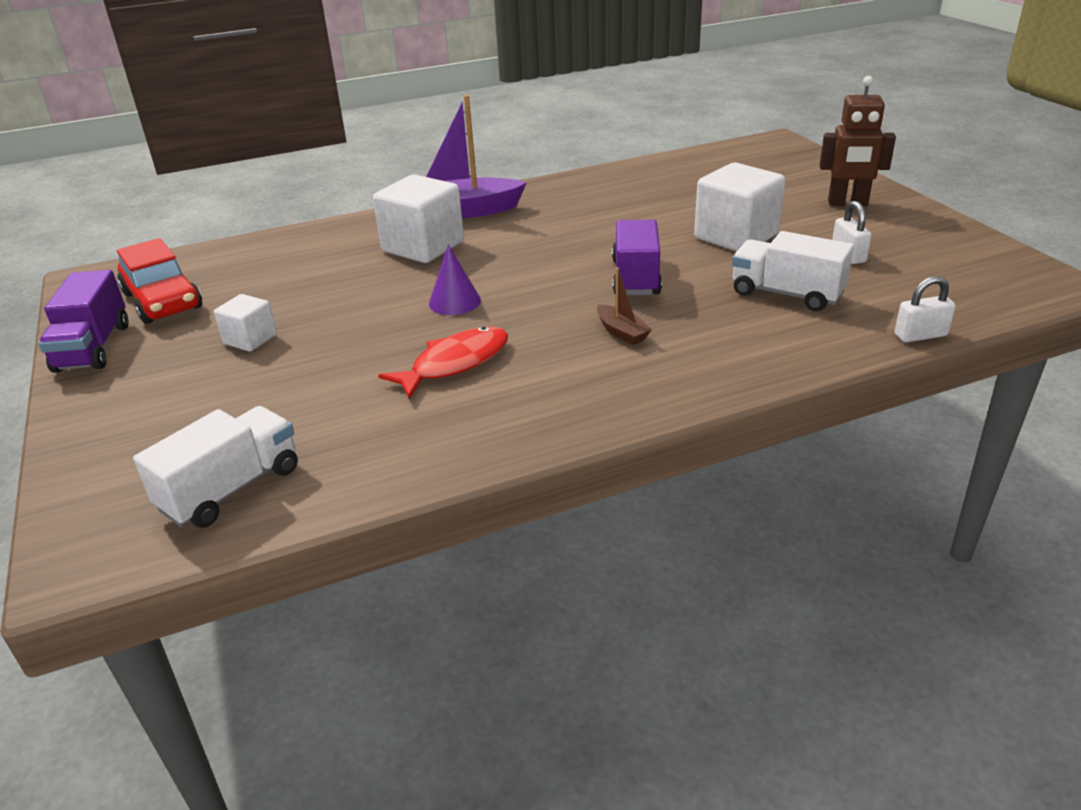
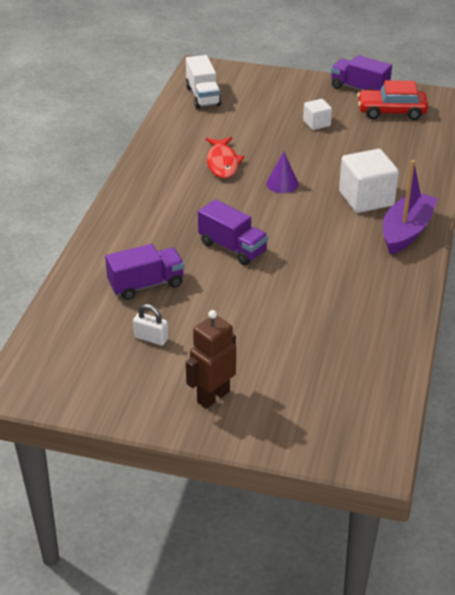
camera: 125 degrees right, 5 degrees up
(621, 332) = (185, 215): brown boat -> none
(736, 236) = (232, 313): white cube -> none
(786, 294) = (146, 285): white truck -> purple truck
(920, 335) = (53, 298): white padlock -> none

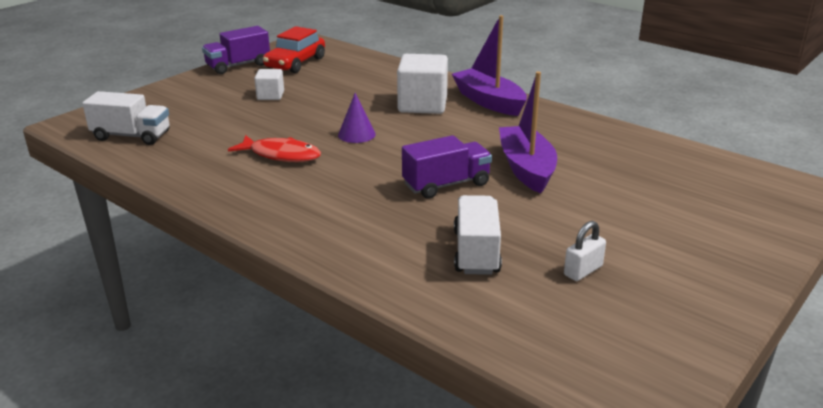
camera: 65 degrees left, 10 degrees down
(146, 285) = (476, 252): purple truck -> white truck
(213, 396) = (704, 253): brown robot -> none
(289, 280) = (526, 168): none -> purple boat

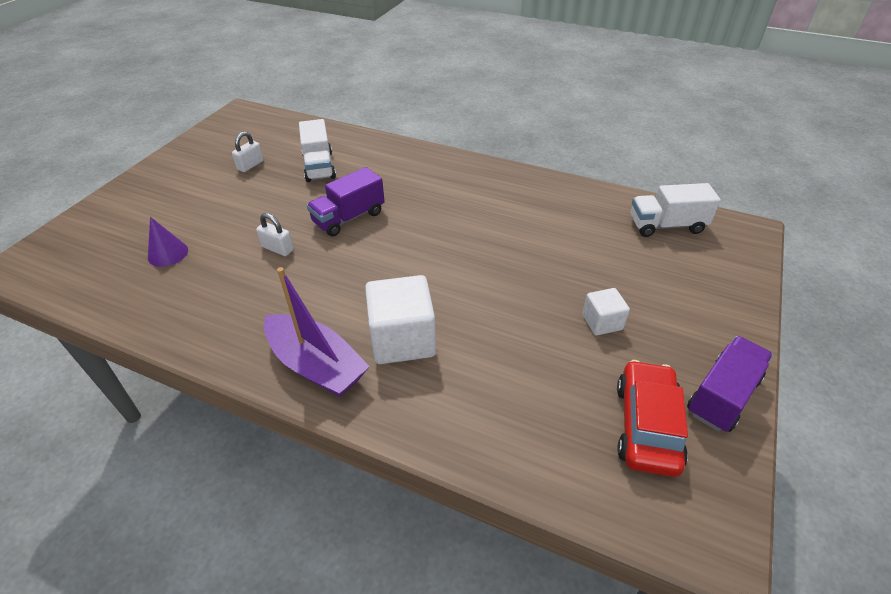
camera: 165 degrees right, 15 degrees up
(281, 155) = (508, 226): red fish -> none
(356, 134) = (455, 267): purple cone -> purple cone (168, 253)
(526, 168) = (278, 248): purple boat -> white padlock

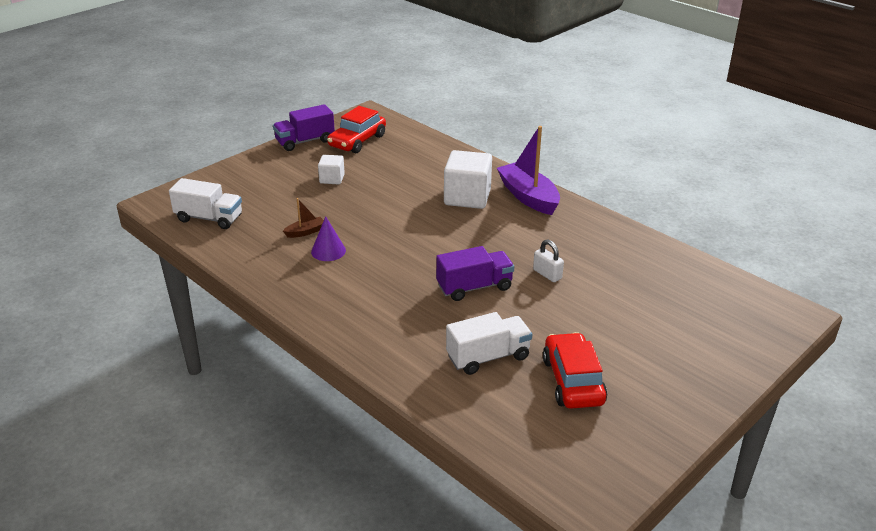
camera: 160 degrees left, 10 degrees down
(168, 253) = (650, 292): purple cone -> purple cone (328, 251)
(250, 165) = (572, 381): white padlock -> red car
(319, 166) = (488, 357): white truck -> white truck turned 60 degrees clockwise
(554, 235) = (305, 232): none -> brown boat

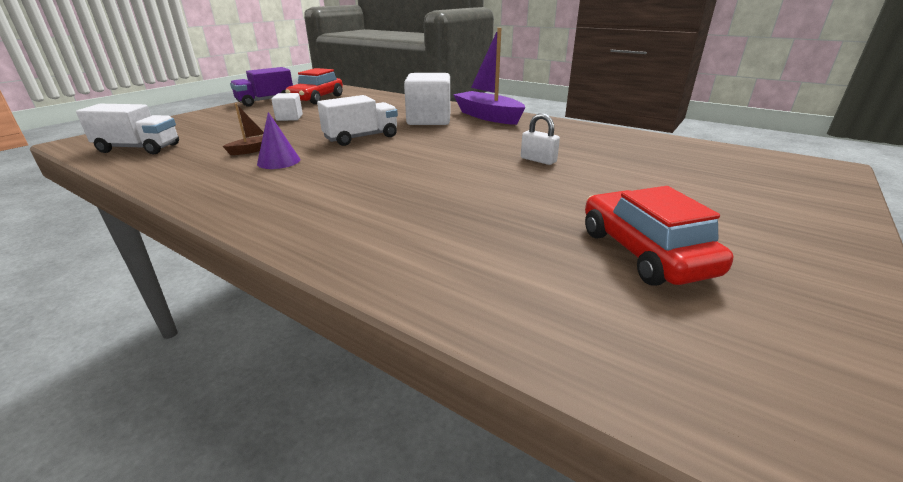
camera: 10 degrees left, 5 degrees down
(474, 287) = (460, 175): purple truck -> none
(488, 357) = (508, 237): white truck -> white truck (361, 138)

